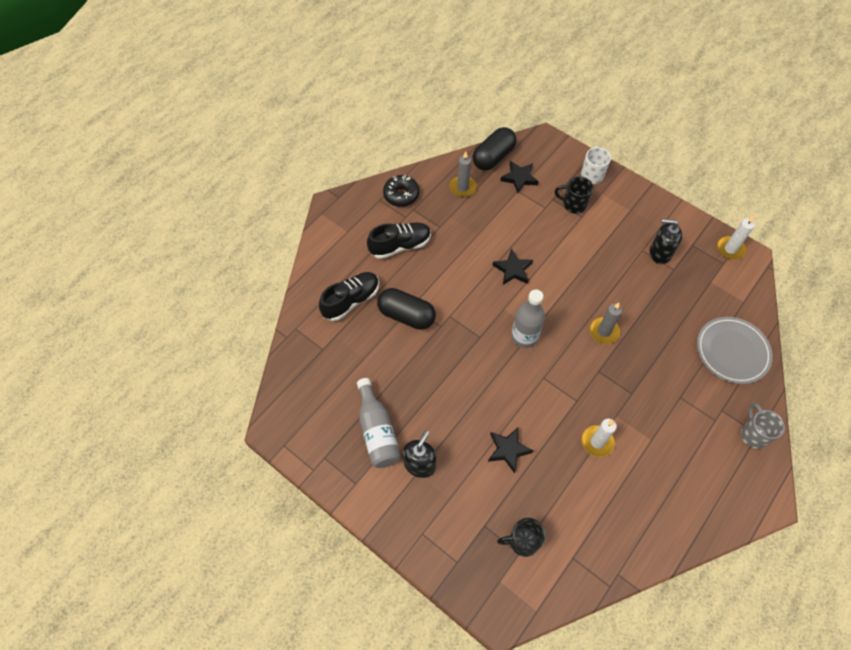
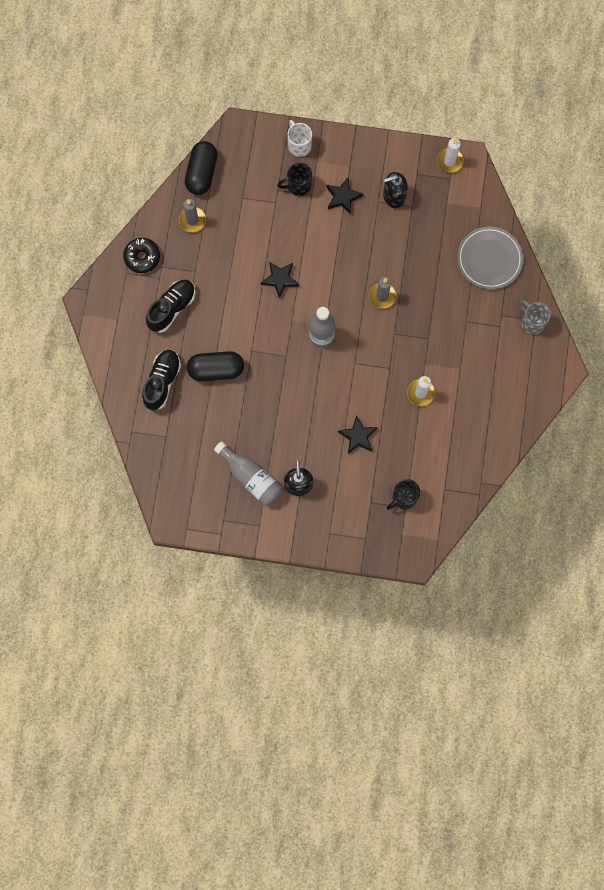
camera: 30 degrees left, 15 degrees up
(519, 178) = (237, 183): black star -> black star (343, 197)

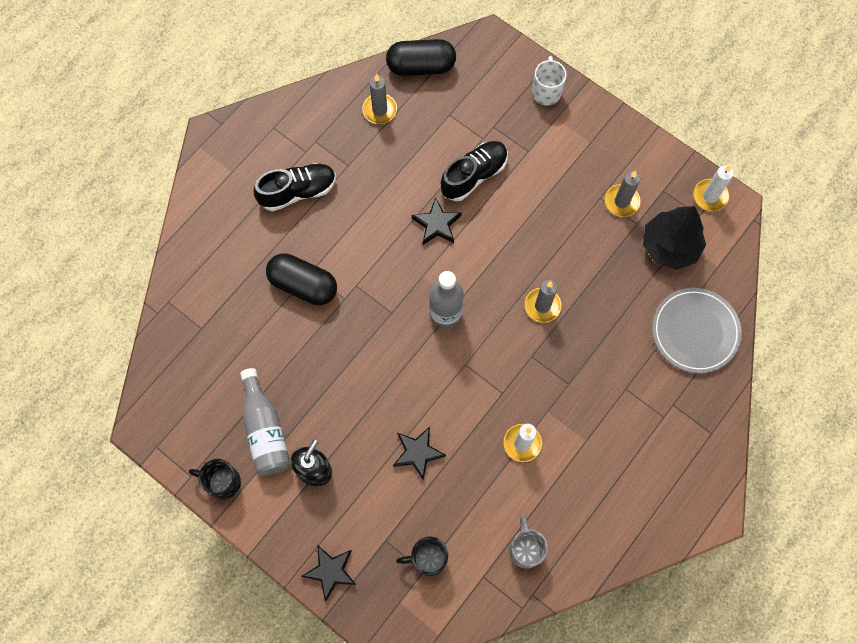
camera: 30 degrees right, 5 degrees down
(142, 257) = (301, 120): black donut -> none
(162, 382) = (236, 266): black shoe -> black shoe (474, 175)
(202, 173) = (421, 66): black capsule -> black capsule turned 45 degrees clockwise
(298, 186) = (519, 134): black mug -> black mug (222, 482)
(343, 197) = (562, 172): black star -> black star (331, 571)
(394, 196) = (621, 201): black soap dispenser -> grey candle
(442, 210) = (670, 246): none -> black tree
(532, 322) = (706, 433): grey mug -> grey mug (525, 549)

